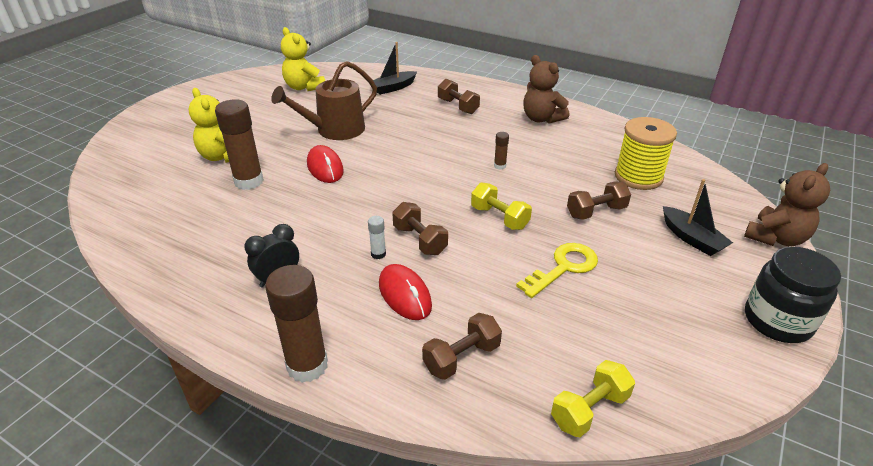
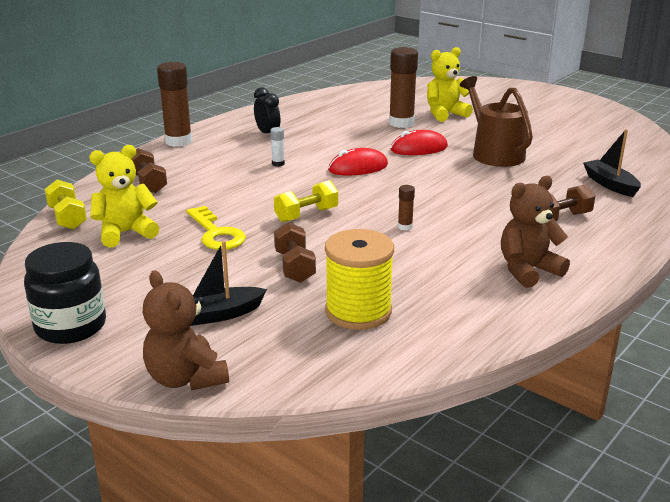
camera: 100 degrees right, 10 degrees down
(304, 87) = (599, 141): yellow teddy bear -> yellow teddy bear (125, 233)
(404, 295) = (224, 170): red mouse -> red mouse (358, 167)
(420, 240) = (288, 179): brown dumbbell -> none

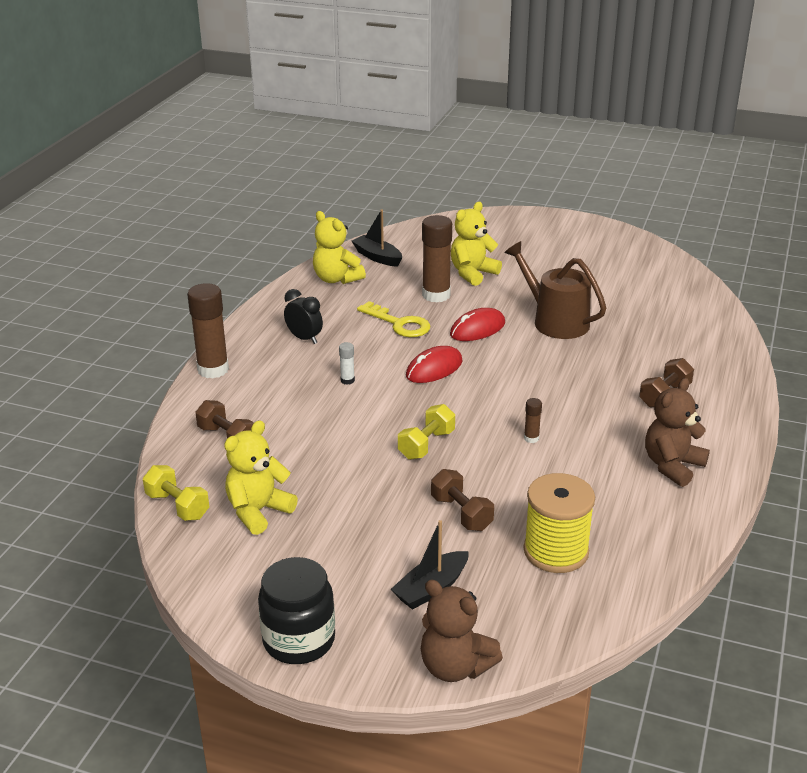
camera: 20 degrees left, 5 degrees up
(216, 233) = (353, 490): yellow key -> yellow key (399, 323)
(327, 103) = (336, 279): none -> yellow teddy bear
(610, 184) = (684, 342): black boat -> black boat (377, 257)

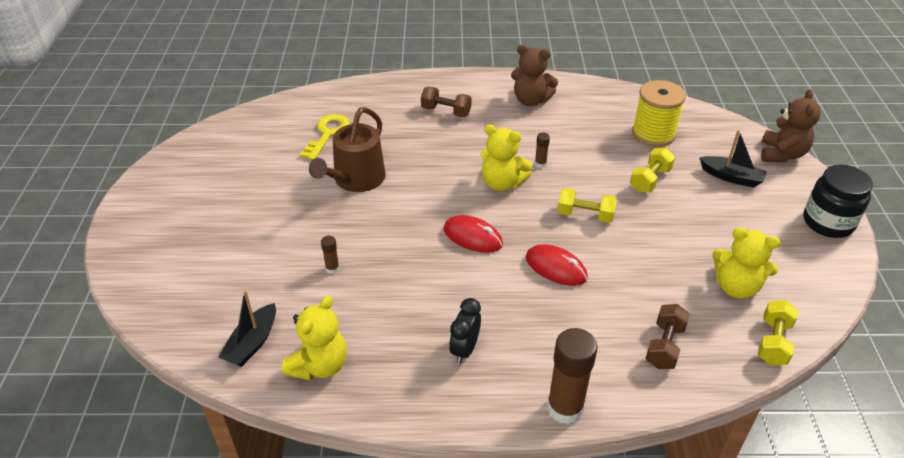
camera: 110 degrees left, 10 degrees up
(347, 380) = (523, 290): white glue stick -> none
(399, 323) = (402, 282): yellow key -> yellow key (327, 134)
(436, 295) = (332, 268): brown glue stick -> brown glue stick, size x0.45
(461, 513) = (650, 180): brown dumbbell -> yellow dumbbell
(472, 273) = (274, 252): yellow teddy bear -> yellow teddy bear (502, 183)
(477, 329) = (390, 224): red mouse -> red mouse (556, 268)

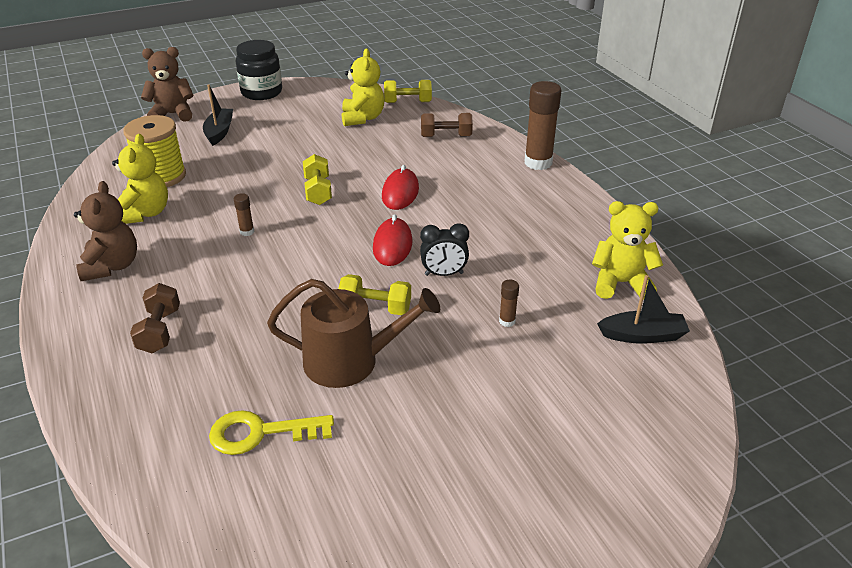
camera: 115 degrees left, 5 degrees down
(465, 349) = (529, 214): black clock -> black clock (444, 274)
(502, 183) = (295, 248): yellow teddy bear -> yellow teddy bear (145, 213)
(650, 180) = (244, 167): yellow dumbbell -> yellow dumbbell (375, 307)

